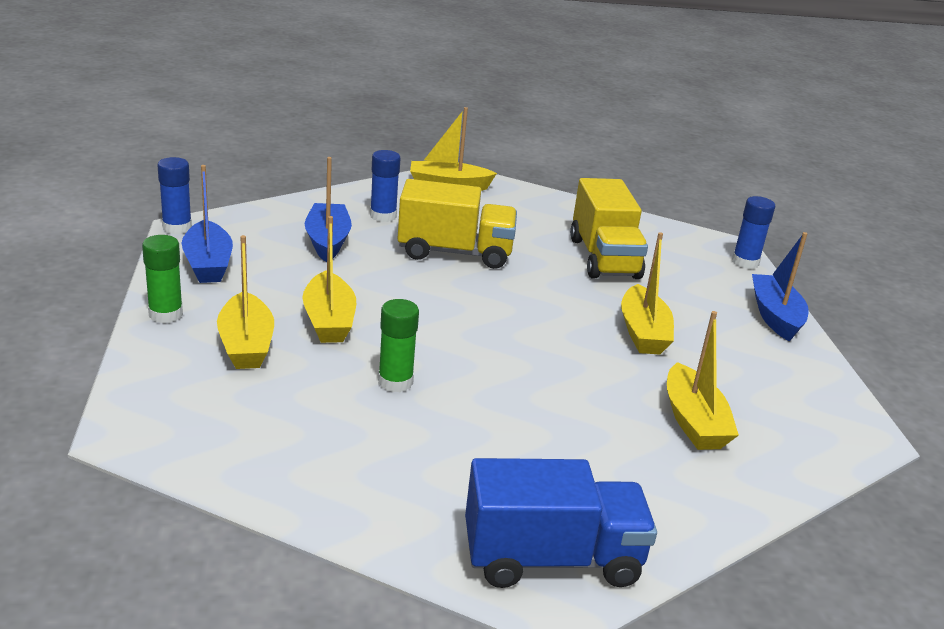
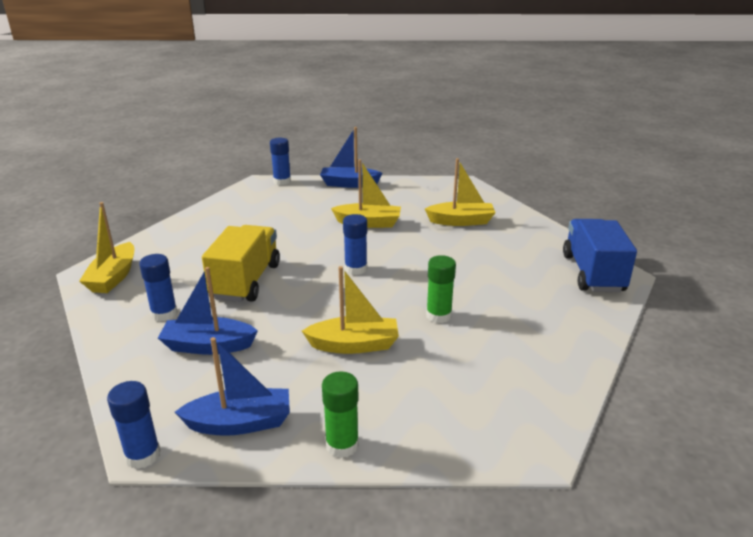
camera: 80 degrees left, 0 degrees up
(246, 344) = (394, 389): yellow boat -> none
(502, 322) = (356, 269): none -> blue glue stick
(604, 258) = (268, 224): yellow truck -> none

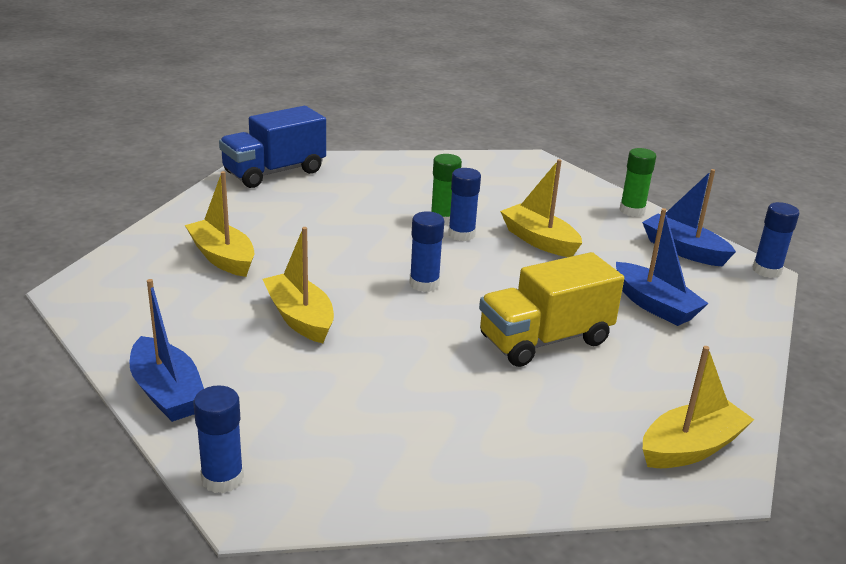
camera: 130 degrees left, 0 degrees up
(164, 314) = (668, 358): blue glue stick -> blue glue stick (461, 234)

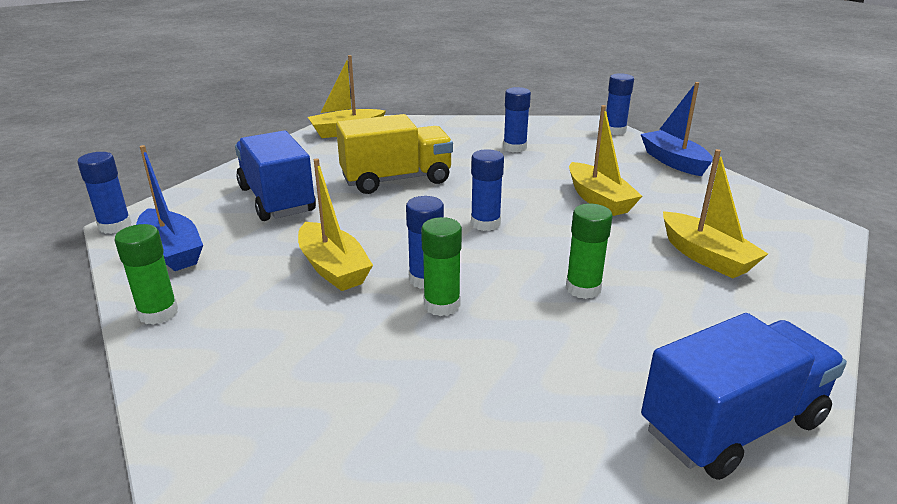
camera: 170 degrees left, 0 degrees up
(338, 231) = (583, 288): none -> green glue stick
(403, 415) = (514, 148): none -> blue glue stick
(654, 305) = (276, 200): blue boat -> blue truck

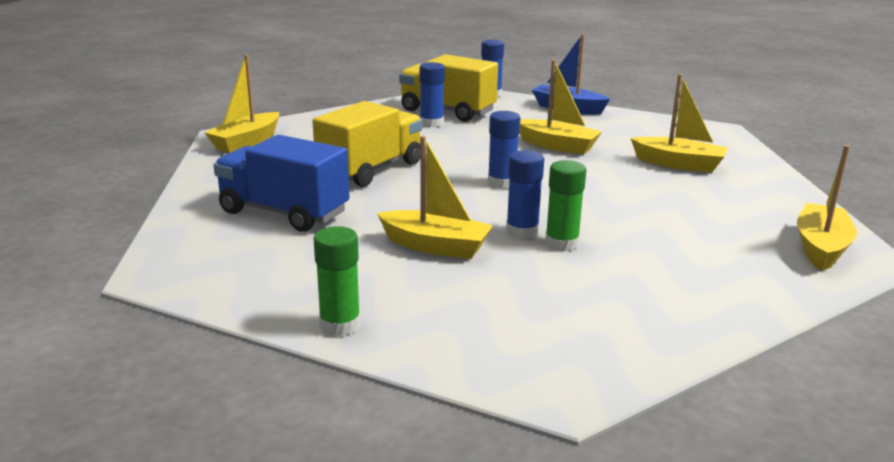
camera: 35 degrees left, 5 degrees down
(115, 226) = (145, 279): blue glue stick -> none
(172, 251) = (255, 279): blue boat -> none
(547, 139) = (447, 111): none -> yellow truck
(583, 288) = (636, 204): green glue stick -> none
(732, 425) = (821, 248): blue truck -> yellow boat

